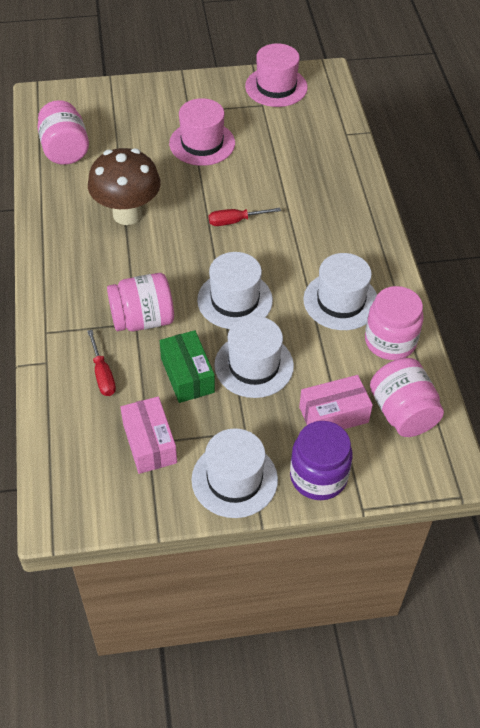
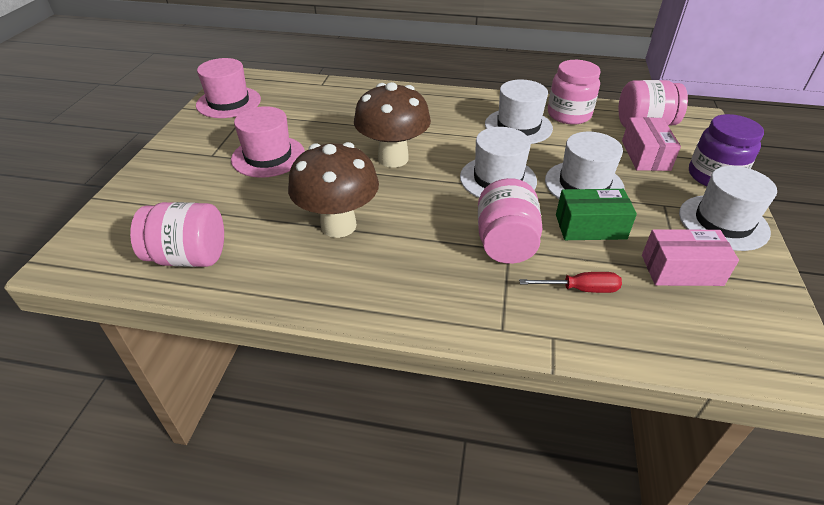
camera: 70 degrees left, 10 degrees down
(235, 221) = (393, 158): red screwdriver -> brown mushroom

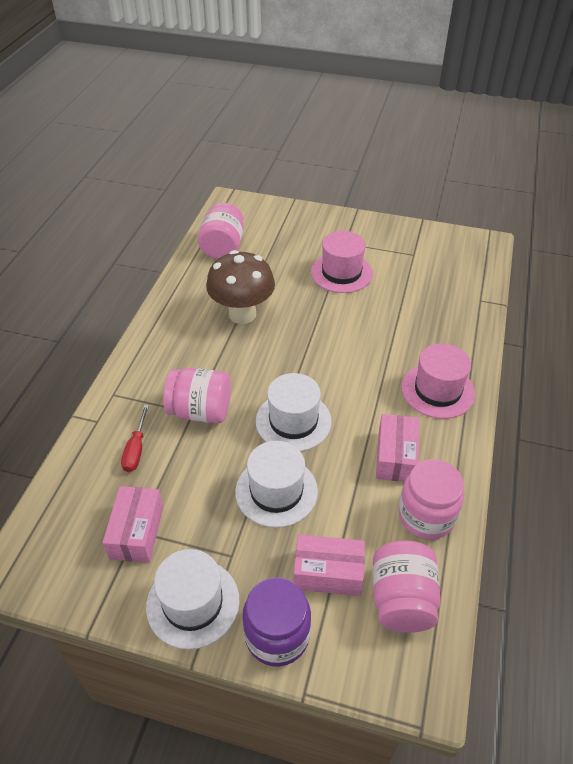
camera: 95 degrees right, 5 degrees up
(228, 102) = (434, 243): pink hat -> pink hat (437, 390)
(393, 158) = (334, 348): brown mushroom -> none
(518, 126) = (395, 456): white hat -> pink box
(590, 227) = (209, 478): green box -> none

